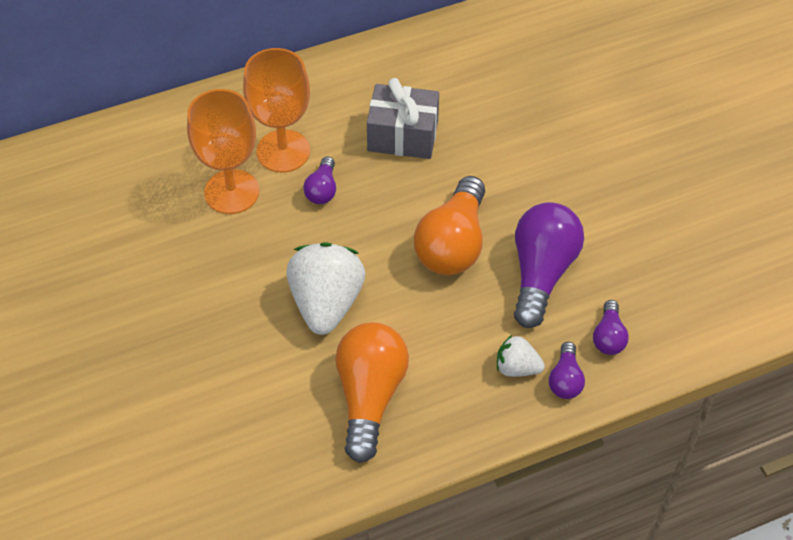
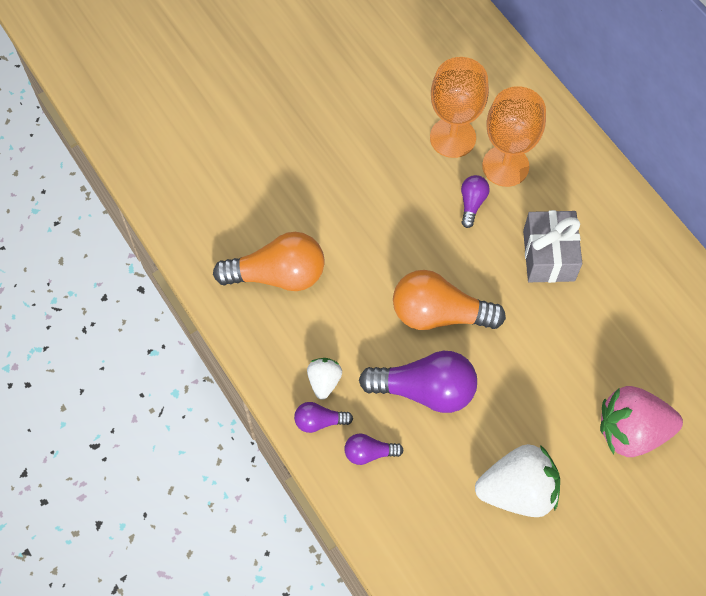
camera: 80 degrees right, 10 degrees up
(322, 190) = (472, 203): purple light bulb -> purple light bulb turned 105 degrees clockwise
(326, 303) = (358, 228): white strawberry -> white strawberry (518, 491)
(609, 110) = (631, 431): none -> pink strawberry

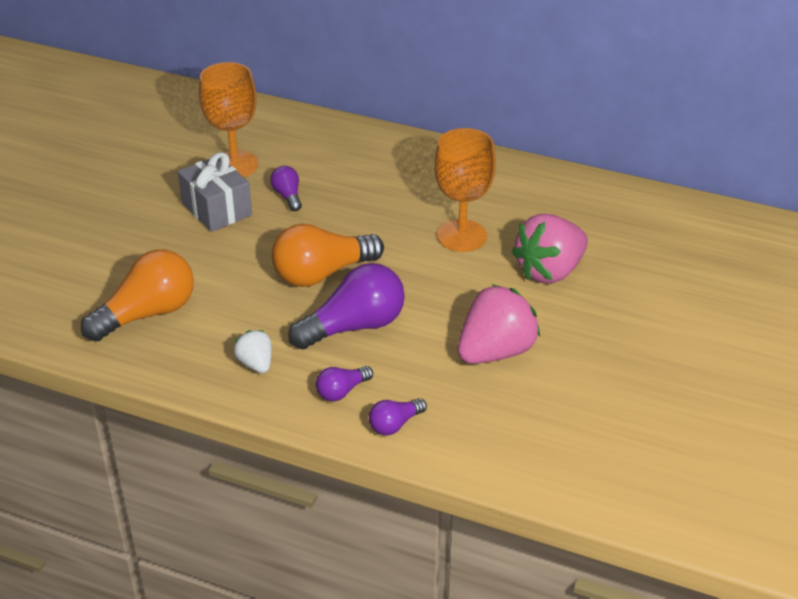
camera: 35 degrees left, 25 degrees down
(319, 421) = (275, 393): purple light bulb -> purple light bulb (395, 424)
(505, 166) = (296, 163): orange goblet -> orange goblet (462, 236)
(518, 491) = (495, 352): white strawberry -> pink strawberry
(548, 255) = (382, 199): grey gift -> grey gift (217, 209)

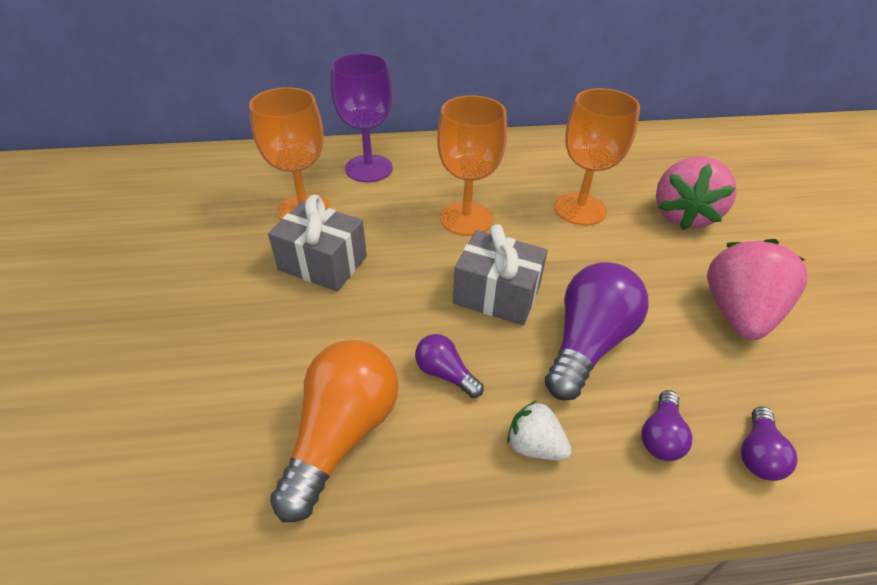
camera: 30 degrees left, 5 degrees up
(288, 196) = (386, 224): purple light bulb -> purple light bulb (445, 374)
(315, 145) = (369, 168): none -> purple goblet
(322, 273) = (496, 294): orange light bulb -> grey gift
(355, 212) = (466, 219): none -> orange goblet

